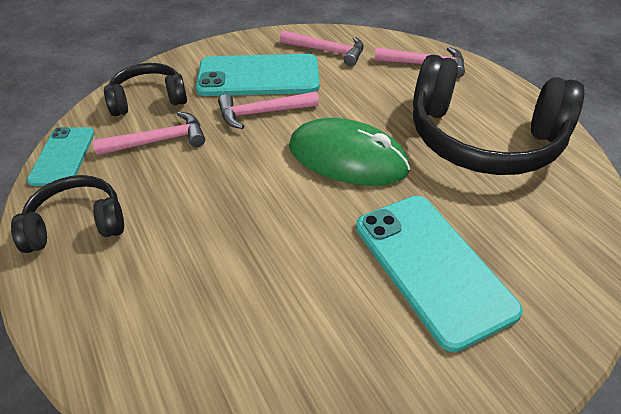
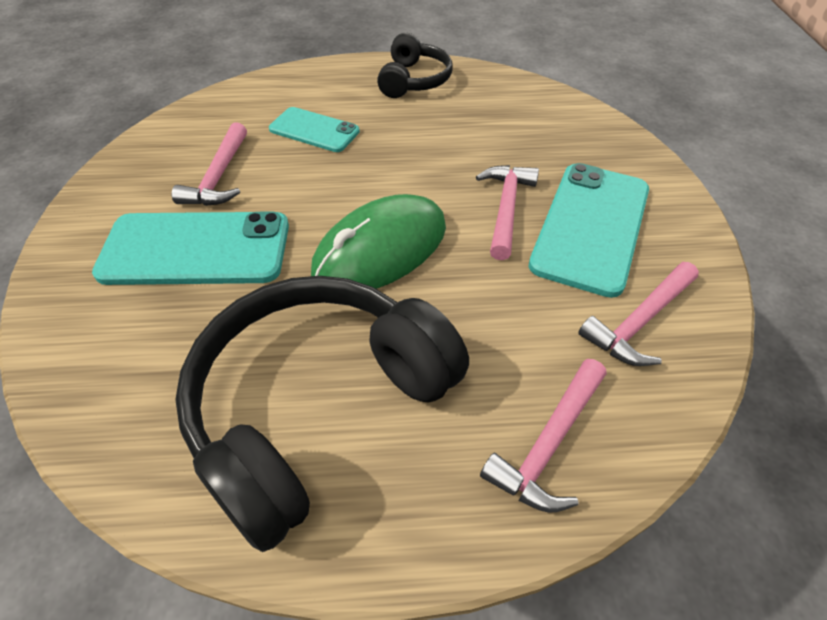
camera: 115 degrees right, 5 degrees up
(63, 156) = (505, 81): turquoise phone -> turquoise phone (314, 130)
(148, 99) = (575, 135): black headphones -> none
(159, 141) = (496, 131): pink hammer -> pink hammer (219, 177)

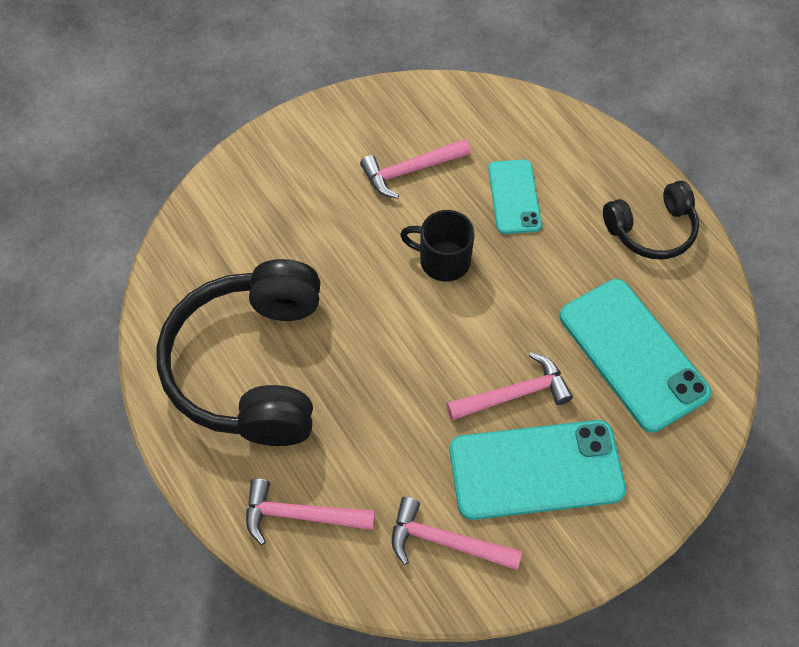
camera: 60 degrees right, 10 degrees up
(196, 249) = (330, 210): turquoise phone -> turquoise phone (633, 354)
(318, 406) = (252, 366): black headphones -> black headphones turned 105 degrees counterclockwise
(333, 195) = (443, 260): none -> black mug
(381, 250) = (406, 327): green mouse -> none

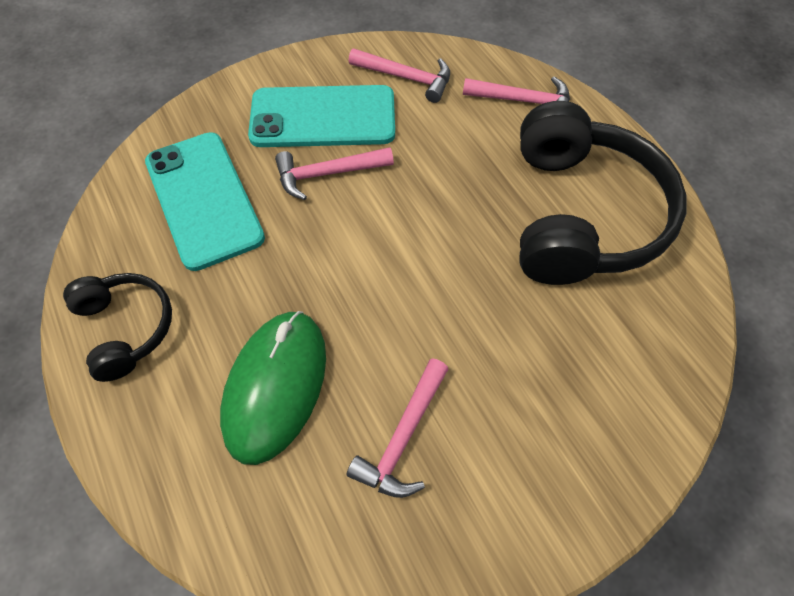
camera: 175 degrees left, 0 degrees up
(410, 171) = (403, 437): pink hammer -> pink hammer turned 135 degrees clockwise
(443, 260) = (376, 310): black mug -> none
(514, 197) = (275, 386): turquoise phone -> green mouse
(651, 230) = (126, 328): black headphones -> black headphones turned 75 degrees clockwise

